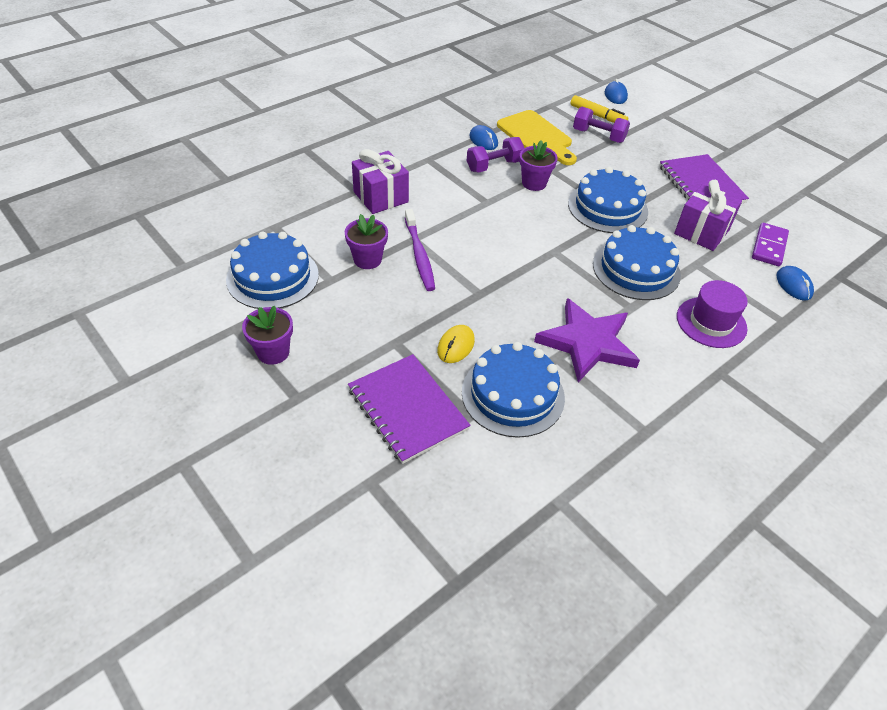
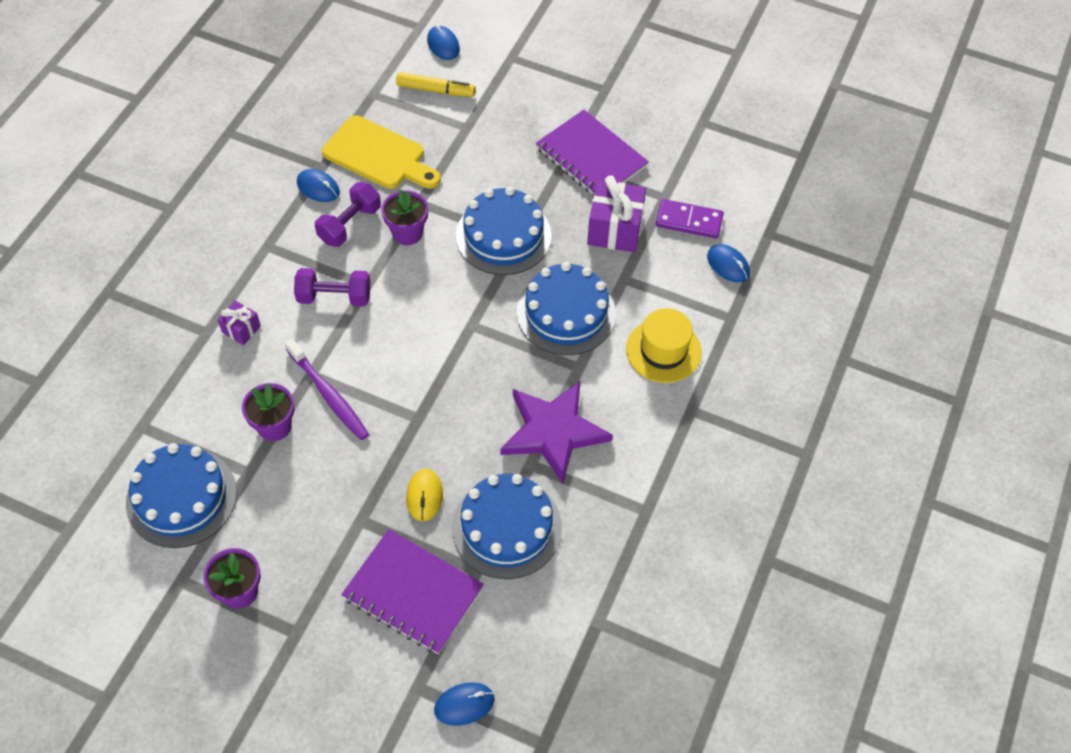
camera: 25 degrees left, 10 degrees up
(380, 197) = (241, 329): purple gift -> purple gift, size x0.54
(402, 515) = (464, 704): none -> blue mouse
(598, 136) = (450, 124): purple dumbbell -> purple dumbbell (334, 297)
(711, 322) = (663, 350): purple hat -> yellow hat
(769, 246) = (689, 221): purple domino -> purple domino turned 75 degrees counterclockwise

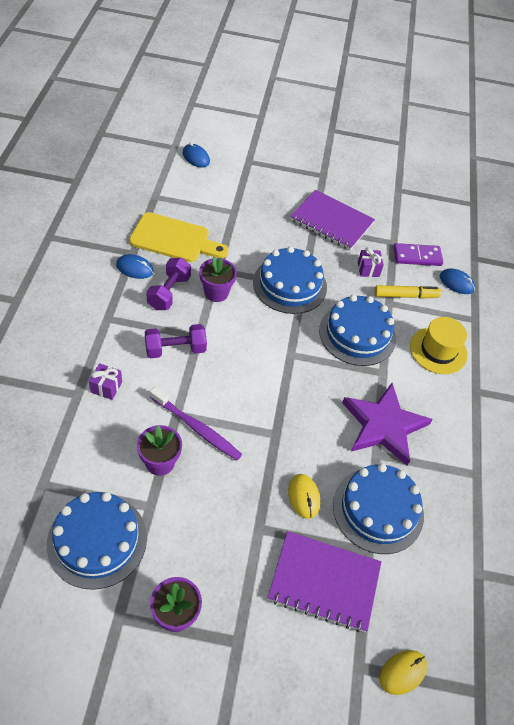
camera: 20 degrees left, 5 degrees down
(435, 90) = (201, 189): yellow marker -> yellow marker (405, 296)
(464, 704) = (403, 672): blue mouse -> yellow mouse
(615, 229) = (368, 269): purple gift -> purple gift, size x0.54

